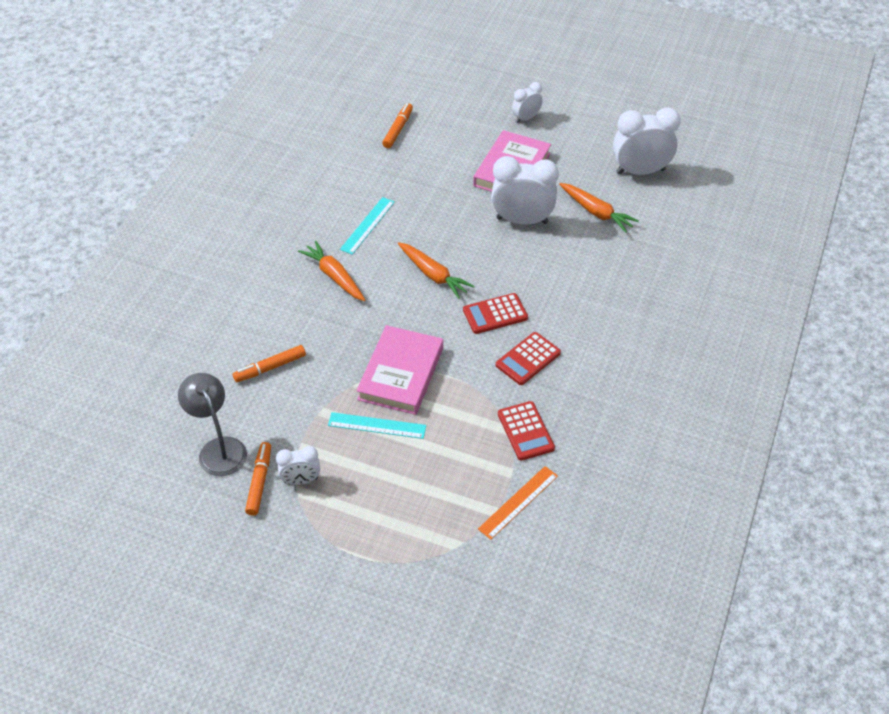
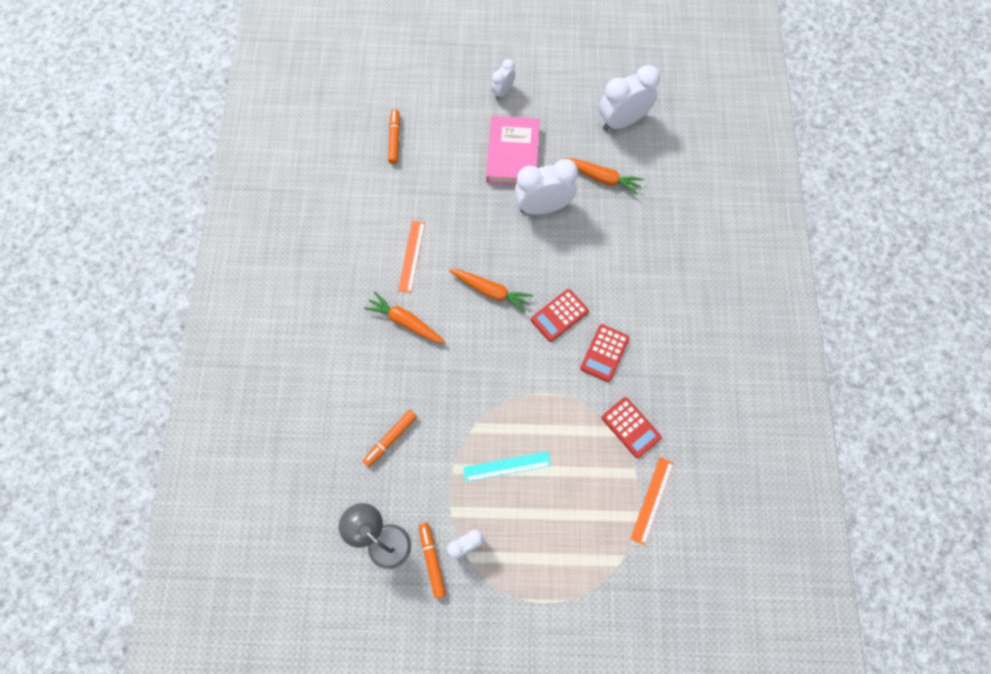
camera: 20 degrees left, 20 degrees up
(367, 225) = (411, 256): turquoise ruler -> orange ruler
(401, 374) = (505, 405): pink book -> none

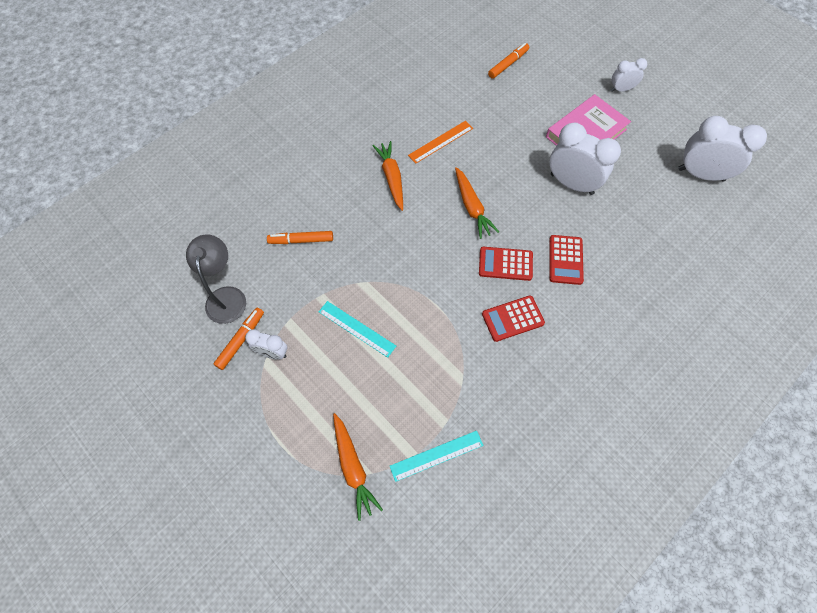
camera: 45 degrees right, 5 degrees down
(602, 178) = (641, 200): orange carrot -> orange carrot (353, 467)
(631, 427) = (476, 388): red calculator -> red calculator (565, 260)
(652, 500) = (436, 455): orange ruler -> turquoise ruler

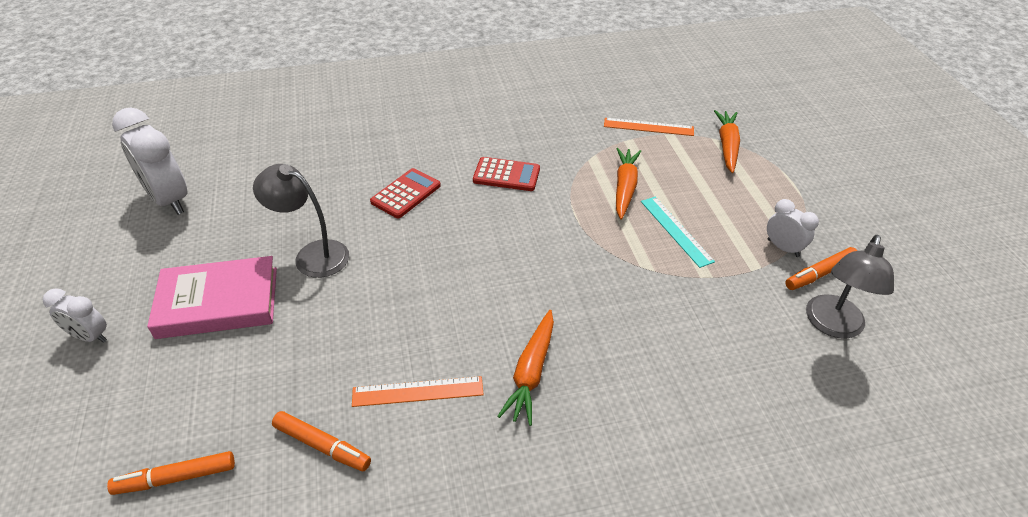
camera: 150 degrees left, 20 degrees down
(301, 240) = (707, 348): orange marker -> orange marker (322, 446)
(436, 455) = (648, 127): turquoise ruler -> orange ruler
(472, 207) = (454, 285): orange carrot -> orange carrot (624, 188)
(505, 264) = (471, 216): red calculator -> none
(571, 184) = (312, 255): white clock -> grey lamp

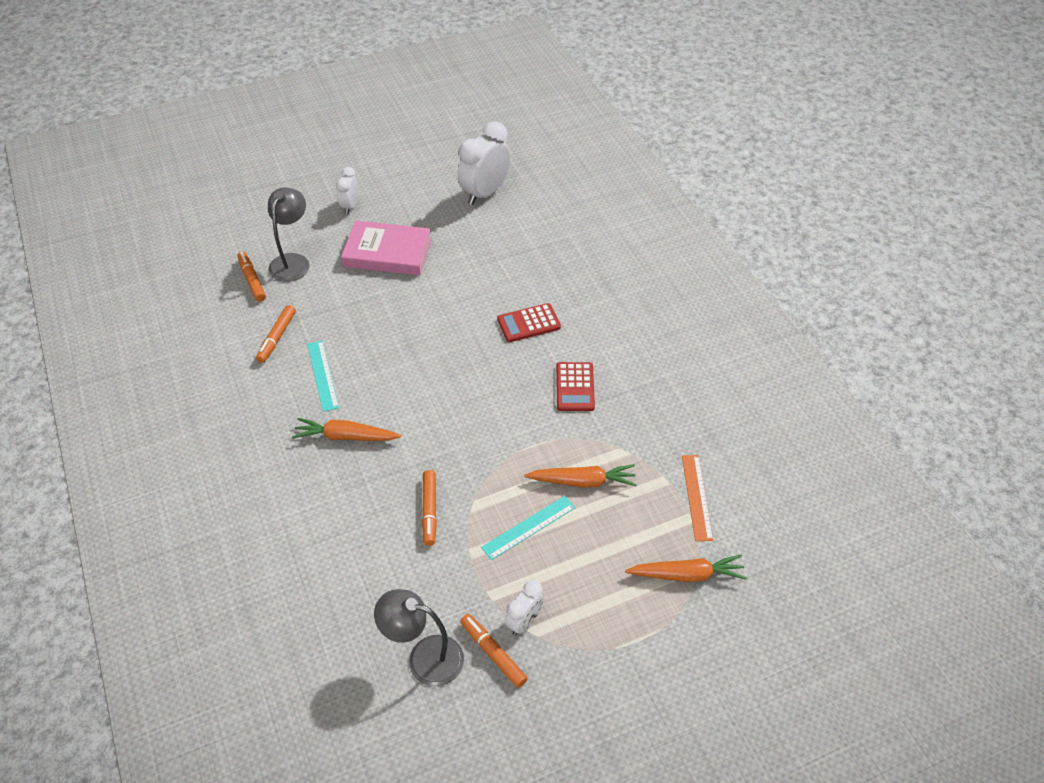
camera: 80 degrees right, 5 degrees up
(218, 302) = (387, 253): pink book -> pink book turned 60 degrees counterclockwise
(312, 255) = (443, 286): grey lamp -> grey lamp (292, 261)
(406, 194) = (528, 323): red calculator -> red calculator turned 135 degrees clockwise
(418, 392) = (322, 375): orange ruler -> turquoise ruler
(651, 303) = (429, 511): none -> orange marker

